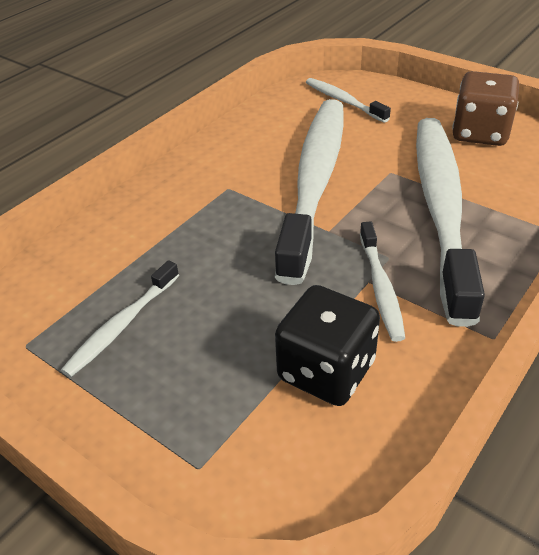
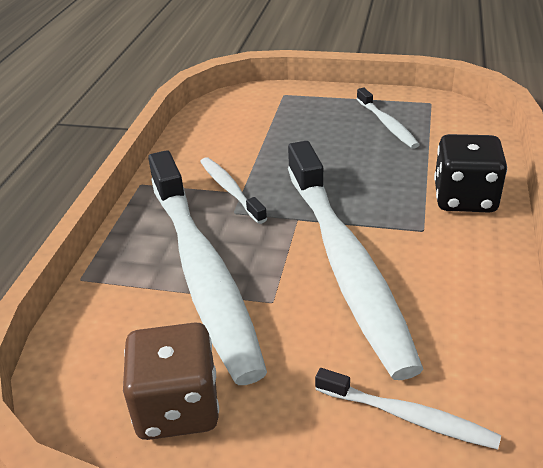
camera: 155 degrees right, 5 degrees down
(122, 325) = (387, 124): white toothbrush -> white toothbrush turned 150 degrees clockwise
(326, 371) = (243, 140): black dice -> black dice (464, 198)

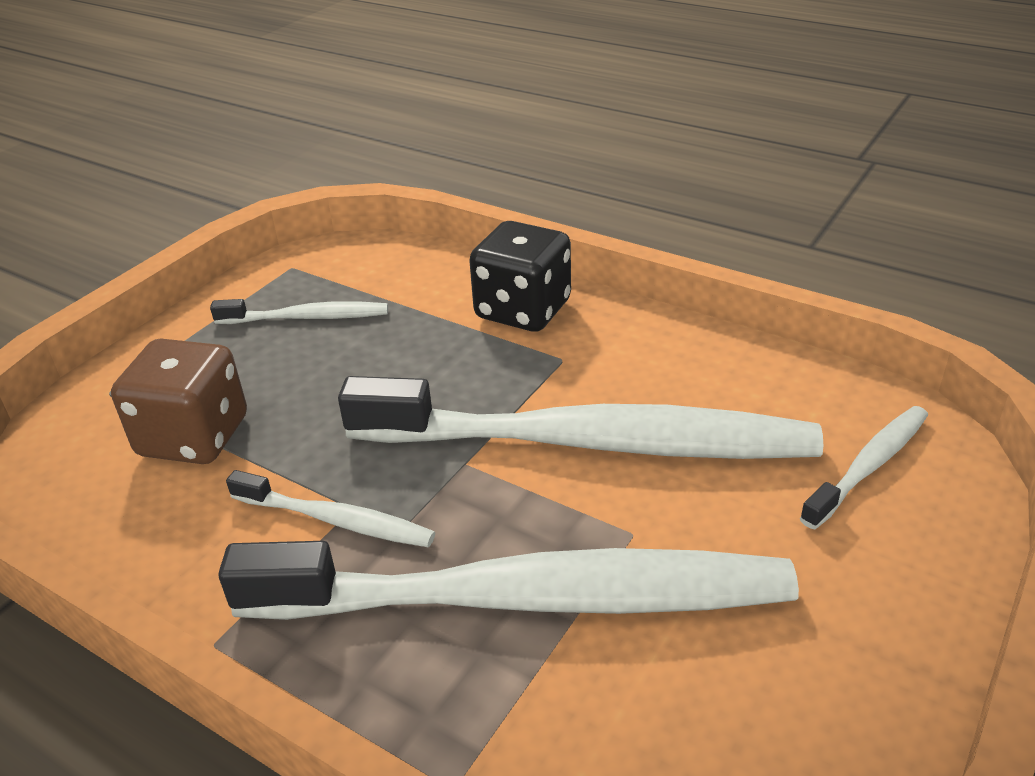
camera: 70 degrees left, 0 degrees up
(177, 407) = (811, 683): brown dice -> brown dice (194, 436)
(230, 190) = (336, 520): white toothbrush -> white toothbrush turned 150 degrees counterclockwise

